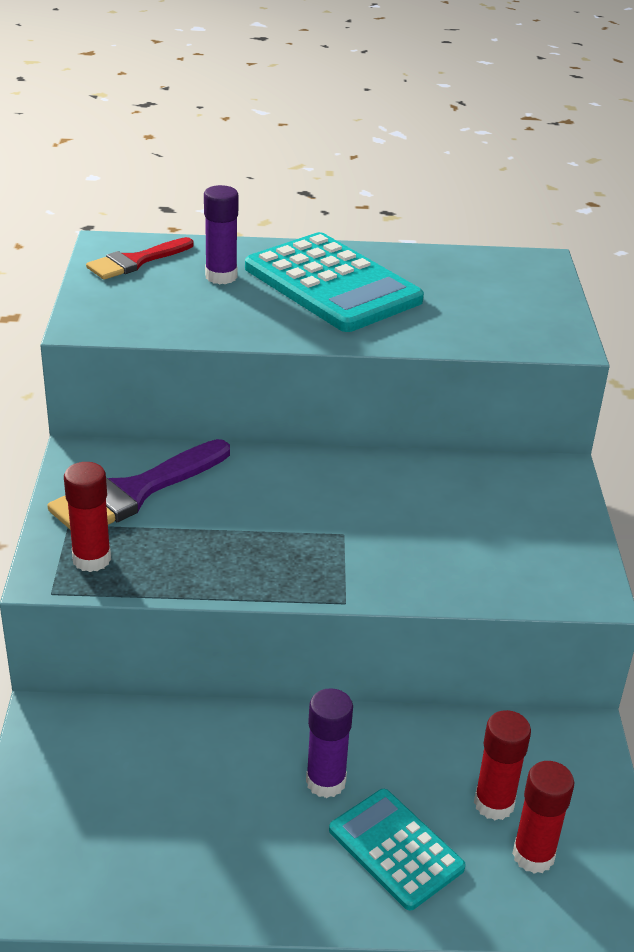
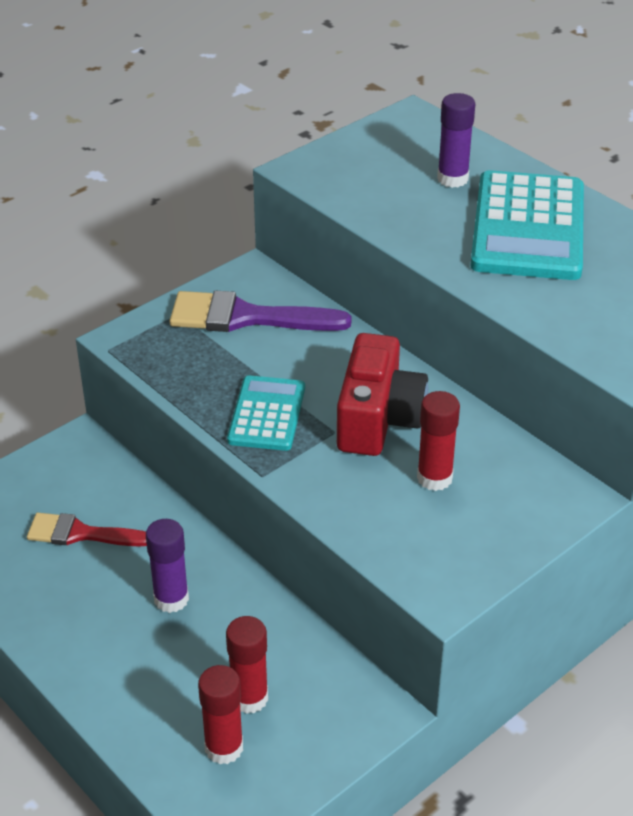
camera: 50 degrees right, 5 degrees up
(91, 559) = (158, 344): red glue stick -> red glue stick (434, 478)
(135, 261) = (410, 137): red brush -> red brush (81, 533)
(359, 504) = (378, 419): none -> red camera
(395, 849) = (151, 670): turquoise calculator -> turquoise calculator (267, 414)

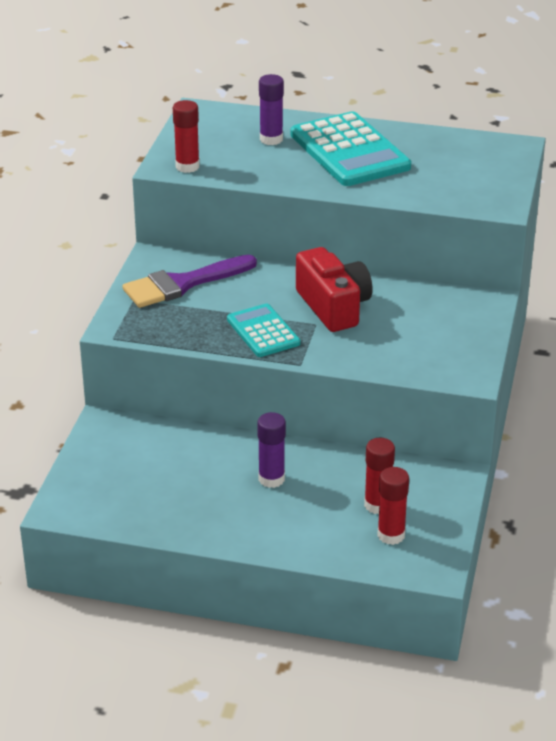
camera: 35 degrees left, 5 degrees down
(81, 533) = (169, 472): red brush -> none
(434, 478) = (402, 323): red glue stick -> red glue stick (187, 166)

